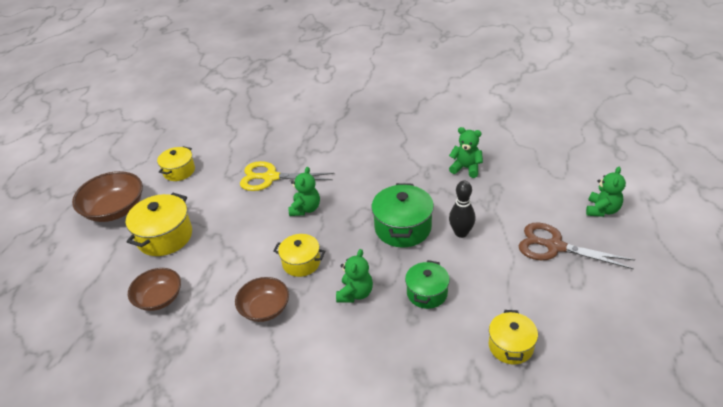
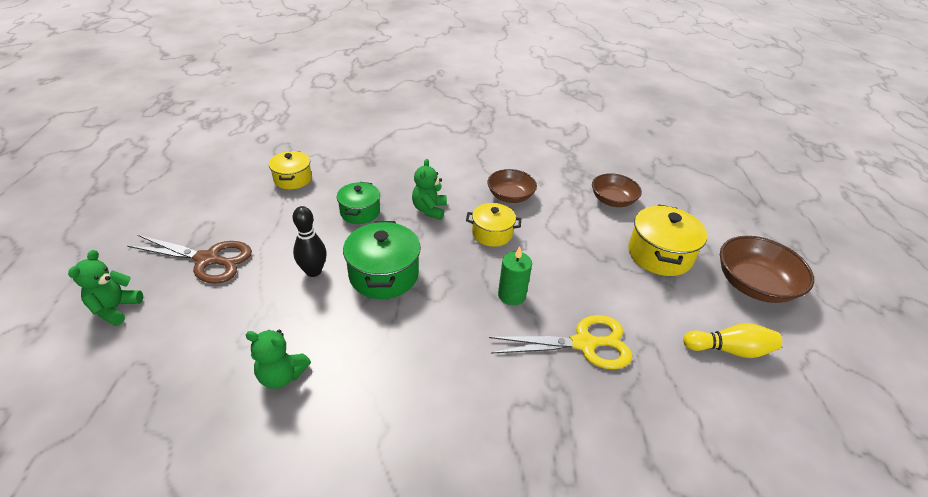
camera: 165 degrees right, 0 degrees up
(179, 171) = (729, 350): yellow pot -> yellow bowling pin
(305, 209) = (512, 295): green teddy bear -> green candle

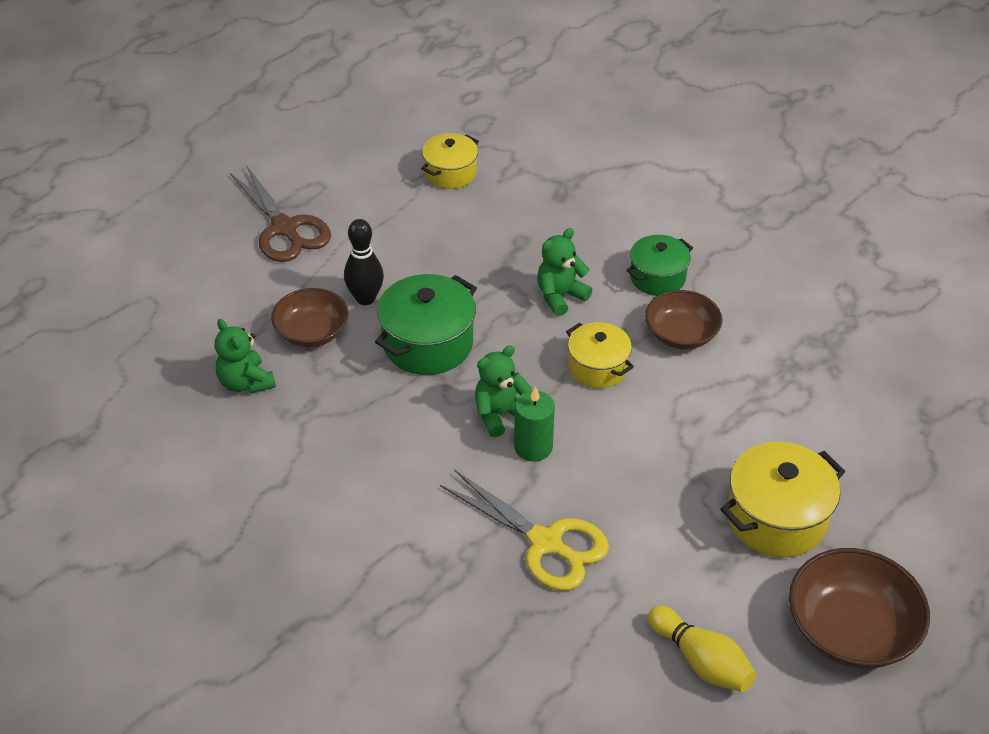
camera: 45 degrees right, 5 degrees up
(115, 309) = (174, 236): green teddy bear -> green teddy bear (500, 414)
(360, 212) = (479, 256): green pot -> green pot (657, 277)
(612, 200) = (815, 418): brown bowl -> brown bowl (312, 332)

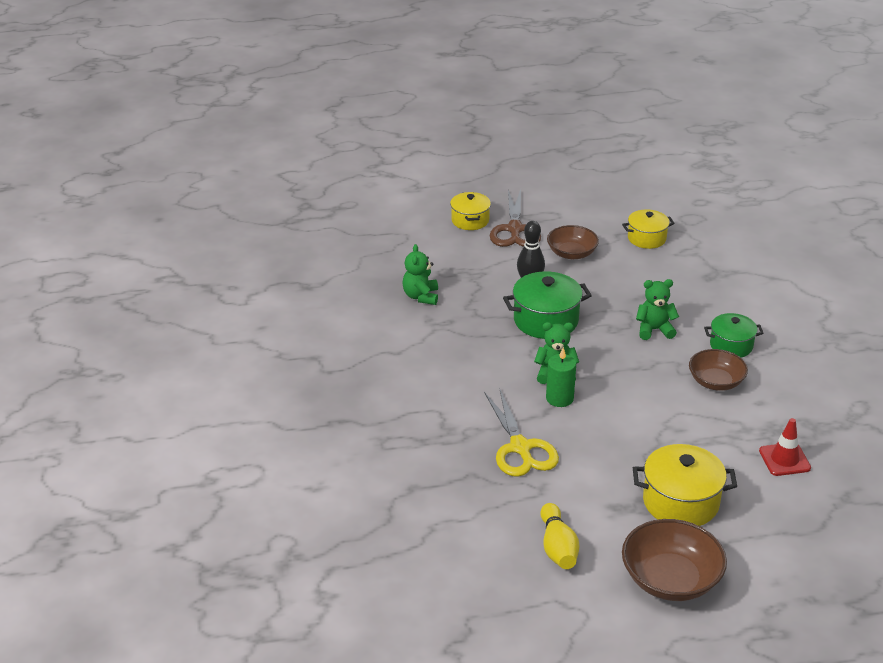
camera: 35 degrees right, 10 degrees down
(312, 332) = (482, 287): brown bowl -> brown bowl (571, 253)
(598, 367) = (641, 376): yellow pot -> yellow pot (470, 220)
(830, 401) = (784, 459): none -> red traffic cone

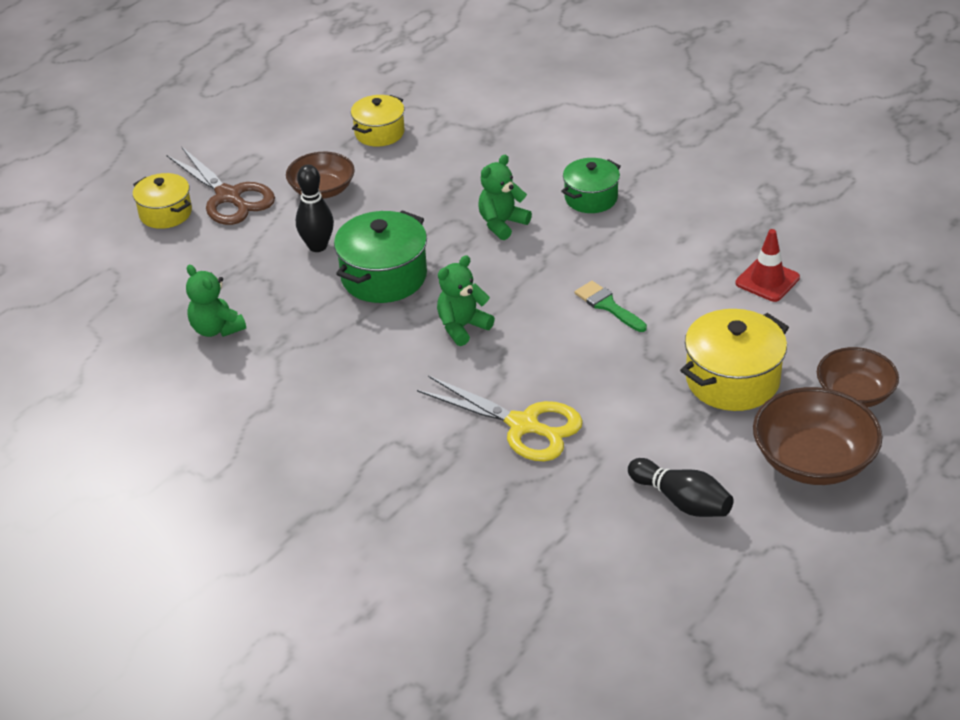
camera: 40 degrees left, 5 degrees up
(557, 547) = (682, 501): yellow bowling pin -> black bowling pin
(559, 398) = (498, 350): green candle -> none
(658, 413) = (607, 305): none -> green brush
(716, 382) = (620, 242): brown bowl -> brown bowl (854, 393)

